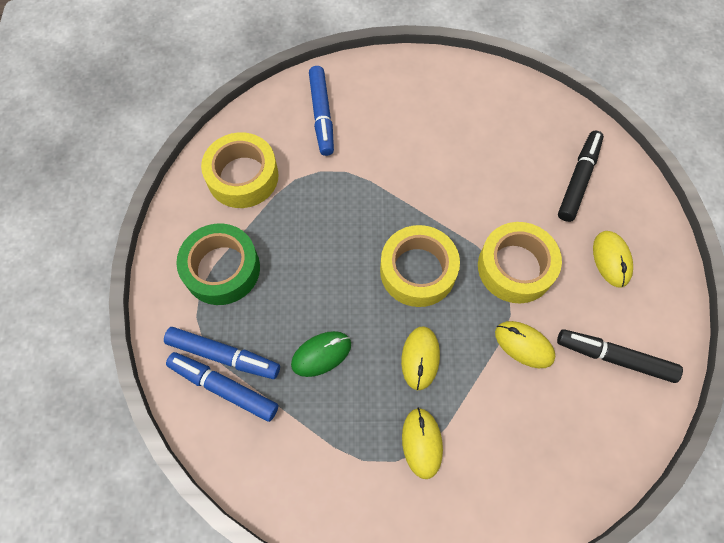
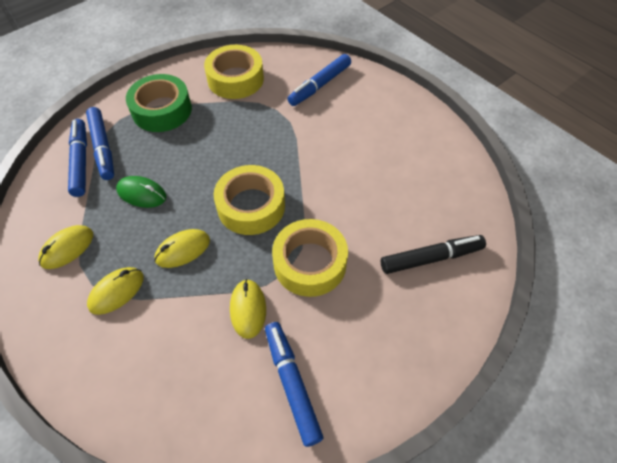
camera: 50 degrees right, 10 degrees down
(611, 260) = (381, 326): yellow mouse -> yellow mouse (67, 248)
(614, 357) = (292, 384): black marker -> blue marker

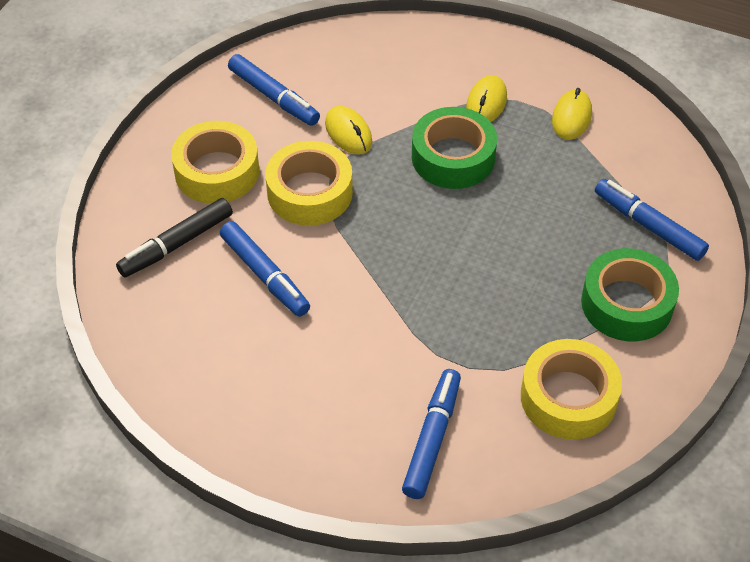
camera: 155 degrees right, 5 degrees down
(81, 161) = (656, 200): blue marker -> blue marker (265, 275)
(142, 194) = (548, 193): green mouse -> none
(183, 250) = (453, 157): yellow mouse -> green tape
(251, 206) = (412, 225): yellow tape -> yellow tape (217, 171)

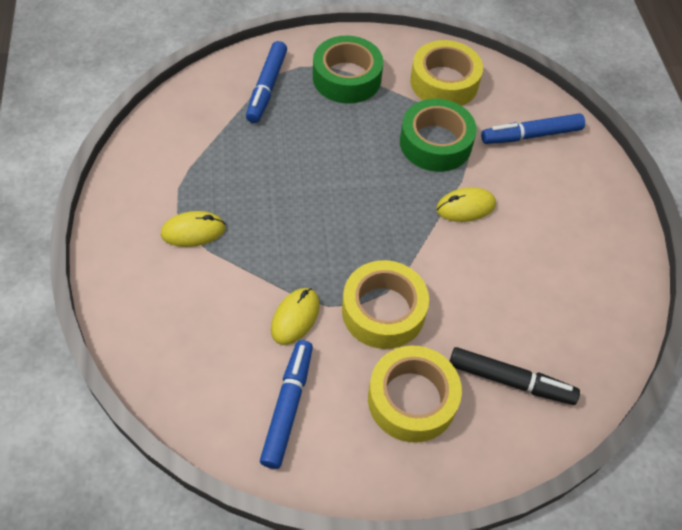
camera: 125 degrees left, 5 degrees up
(265, 275) = (488, 297): blue marker -> none
(453, 157) = (274, 228): green tape -> green tape (435, 143)
(571, 117) = (177, 167): yellow mouse -> yellow mouse (465, 207)

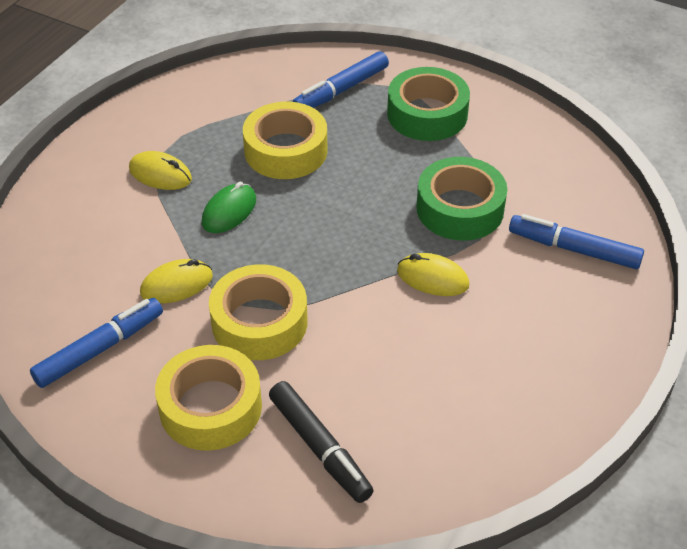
camera: 40 degrees right, 10 degrees down
(277, 233) = (229, 211): none -> green mouse
(444, 82) = (526, 160): yellow tape -> yellow tape (286, 151)

